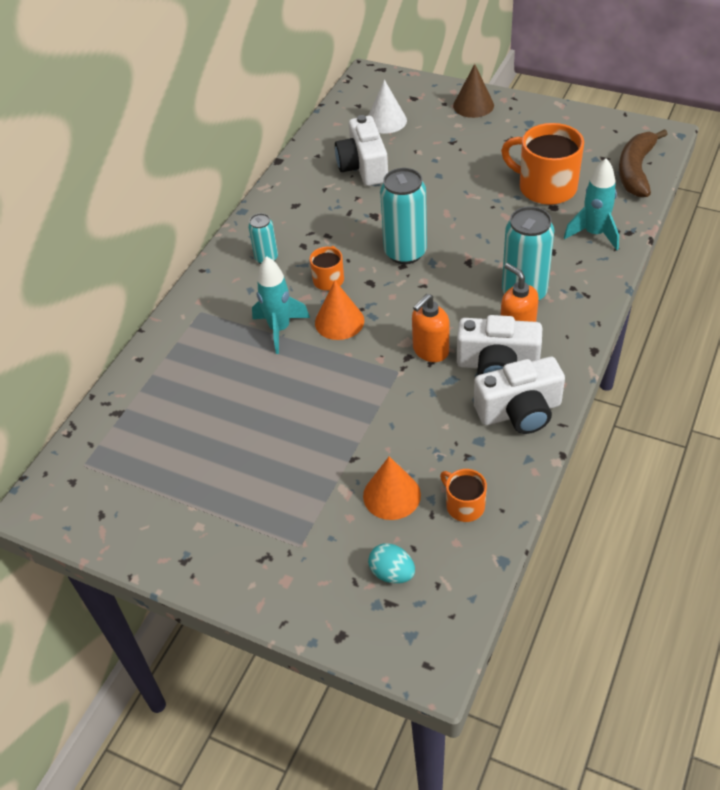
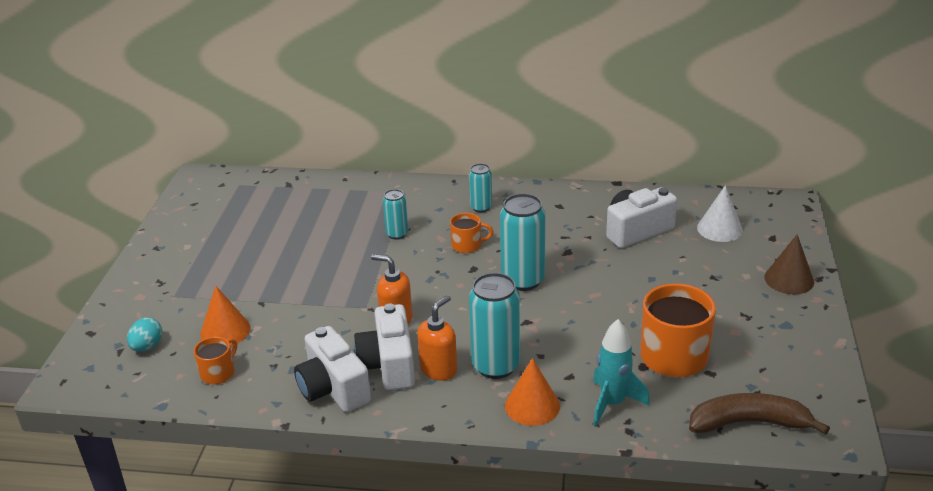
camera: 70 degrees right, 15 degrees down
(280, 329) = (397, 234): turquoise rocket -> turquoise can
(339, 321) = (416, 262): orange cone -> orange cone (532, 406)

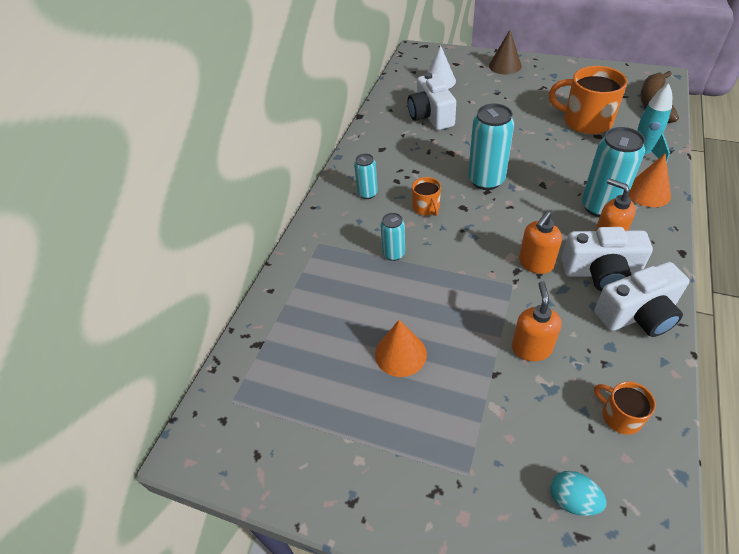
camera: 75 degrees left, 15 degrees up
(225, 331) = (544, 410): orange cone -> orange cone (400, 354)
(289, 321) = (531, 348): none -> orange soap dispenser
(467, 245) = (426, 207): orange mug -> orange mug turned 150 degrees clockwise

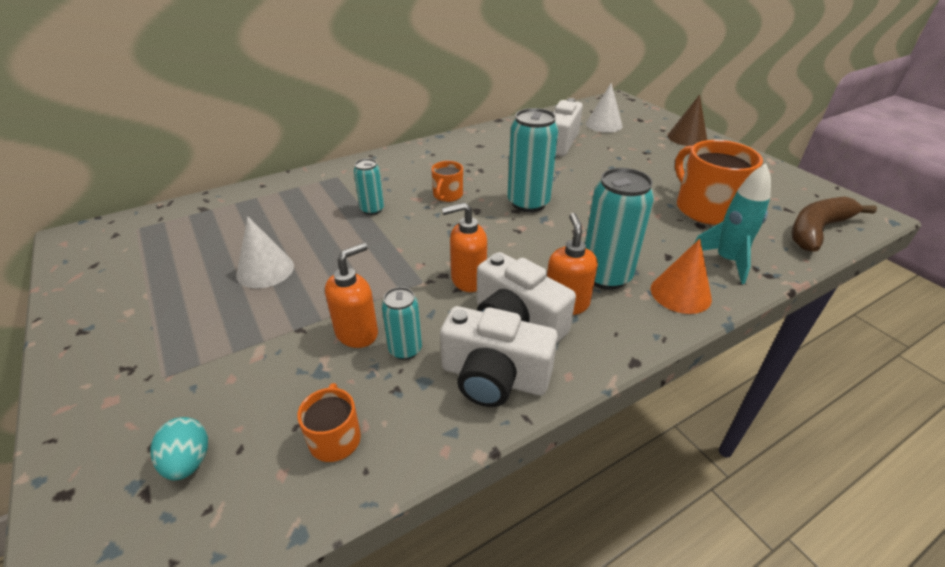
camera: 35 degrees right, 10 degrees down
(367, 193) = (420, 166): turquoise can -> turquoise can (405, 349)
(400, 354) = (265, 270): orange cone -> white cone

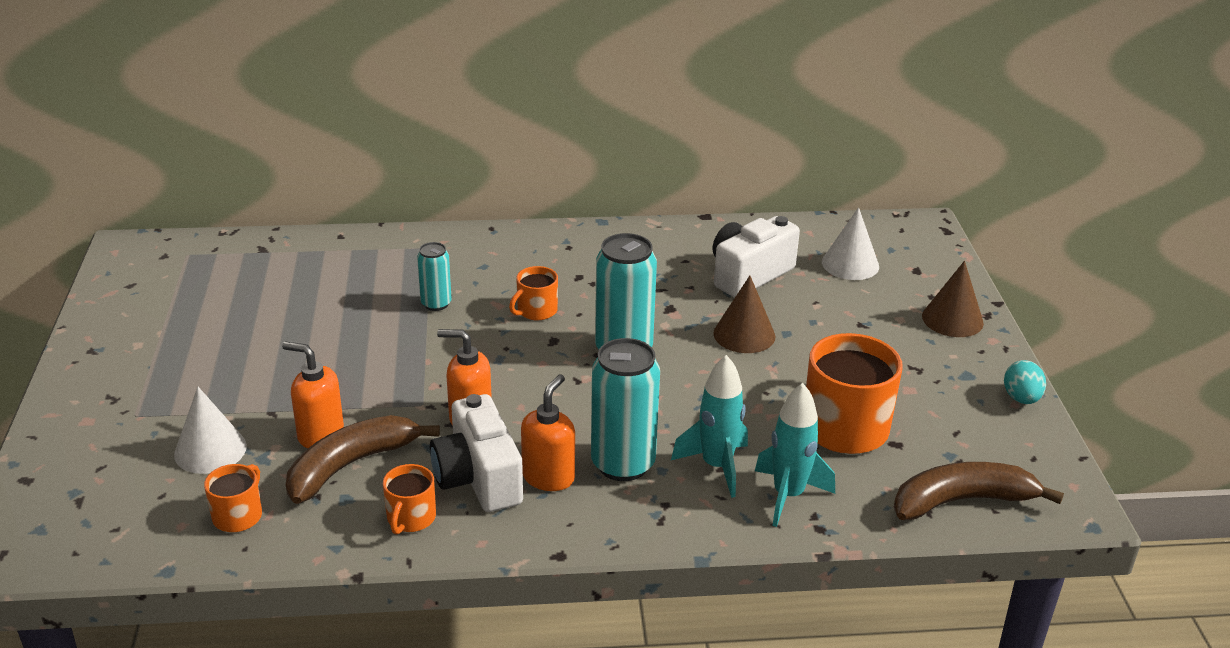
camera: 25 degrees right, 5 degrees down
(188, 462) = (120, 490): turquoise egg -> turquoise egg (1021, 398)
(265, 270) = (279, 341): white cone -> white cone (210, 450)
(357, 333) = (320, 434): orange soap dispenser -> orange soap dispenser turned 135 degrees counterclockwise
(405, 349) = (351, 465): turquoise can -> brown banana
(494, 377) = (410, 518): white camera -> orange mug
(590, 174) = (744, 334): none -> brown cone
(664, 257) = (716, 466): none -> turquoise rocket
(680, 293) = (686, 510): orange cone -> none

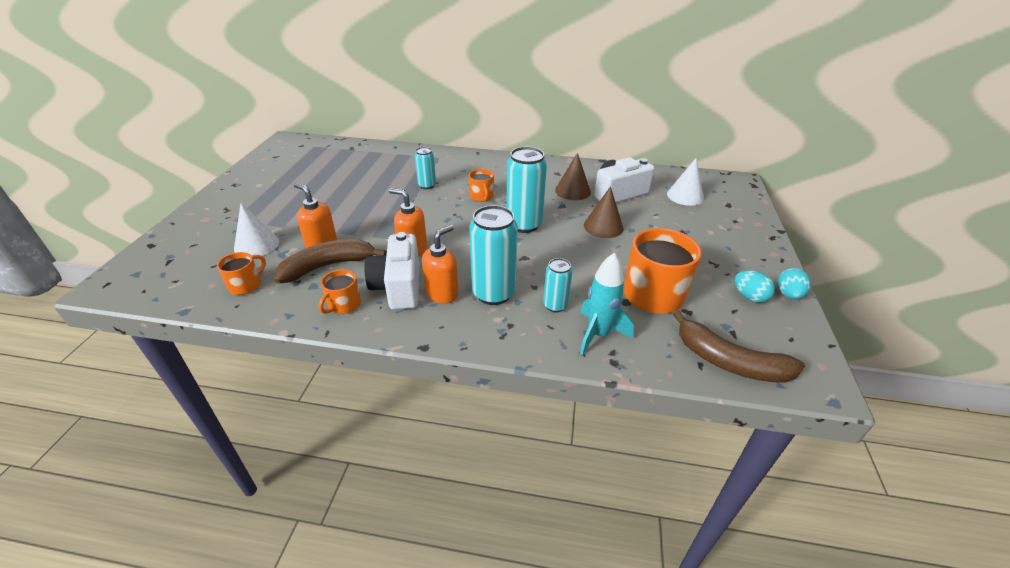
camera: 15 degrees right, 5 degrees up
(536, 311) = (482, 196): orange mug -> orange mug turned 75 degrees counterclockwise
(716, 466) = (555, 305): turquoise rocket -> turquoise can
(952, 319) = (747, 236): brown cone -> brown cone (573, 191)
(962, 501) = (729, 361): brown banana -> brown banana turned 150 degrees counterclockwise
(972, 409) = (749, 296): none -> turquoise egg

